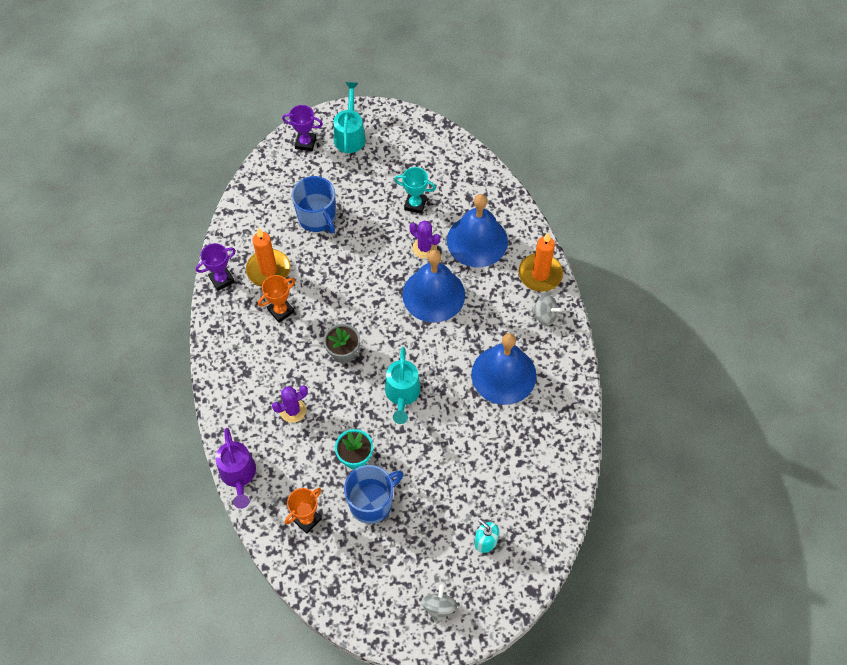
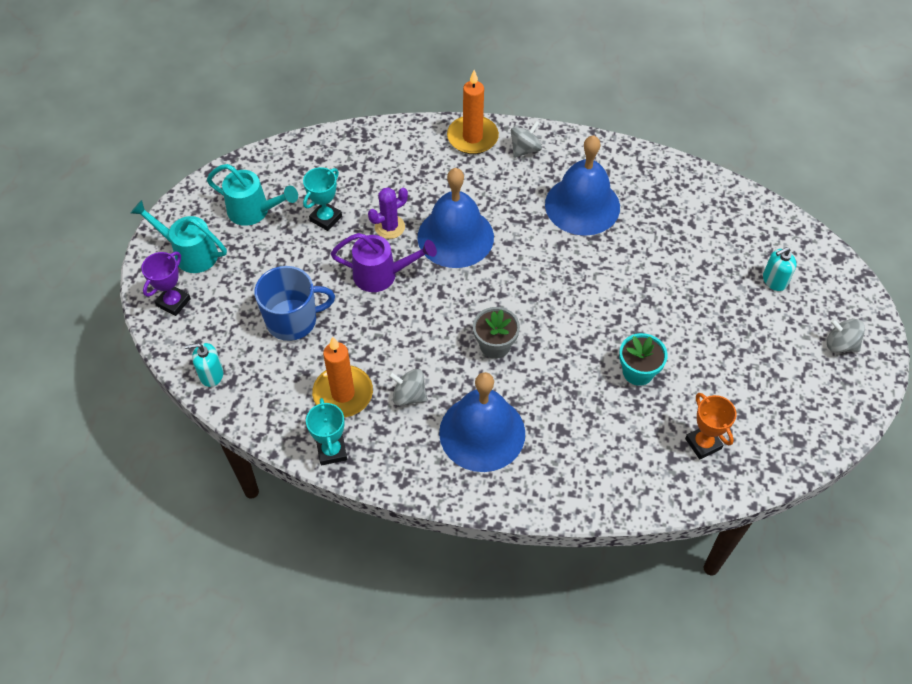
camera: 70 degrees left, 5 degrees down
(221, 279) = (332, 451): purple trophy -> turquoise trophy
(238, 475) = (623, 503): purple watering can -> purple watering can (381, 275)
(256, 188) = (211, 374): none -> turquoise soap dispenser
(281, 311) = (409, 396): orange trophy -> grey spinning top
(293, 410) = (554, 420): purple cactus -> none
(372, 502) = (700, 371): blue mug -> none
(402, 394) = (573, 303): turquoise watering can -> turquoise watering can (254, 211)
(477, 241) = (404, 177): blue bell -> blue bell (482, 432)

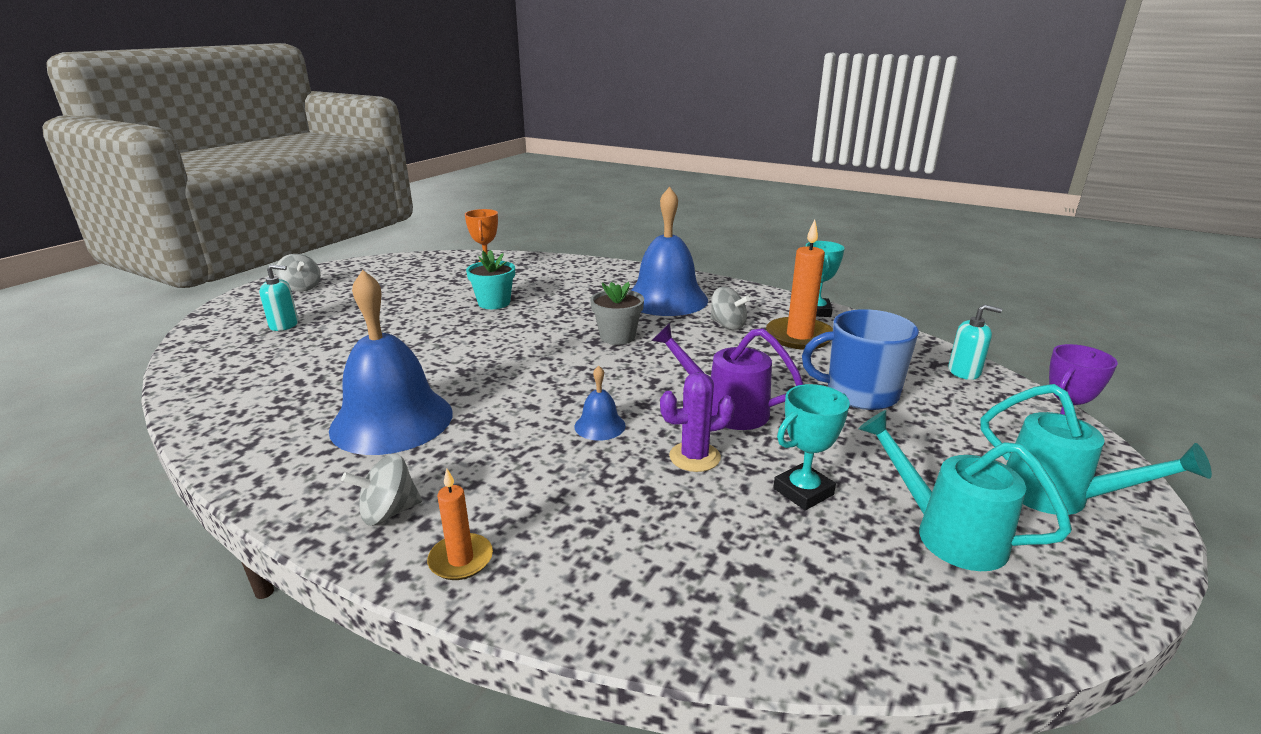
camera: 160 degrees left, 30 degrees down
(455, 237) = (600, 426): blue bell -> blue bell, size x0.43
(472, 137) = (461, 559): orange candle -> orange candle, size x0.56

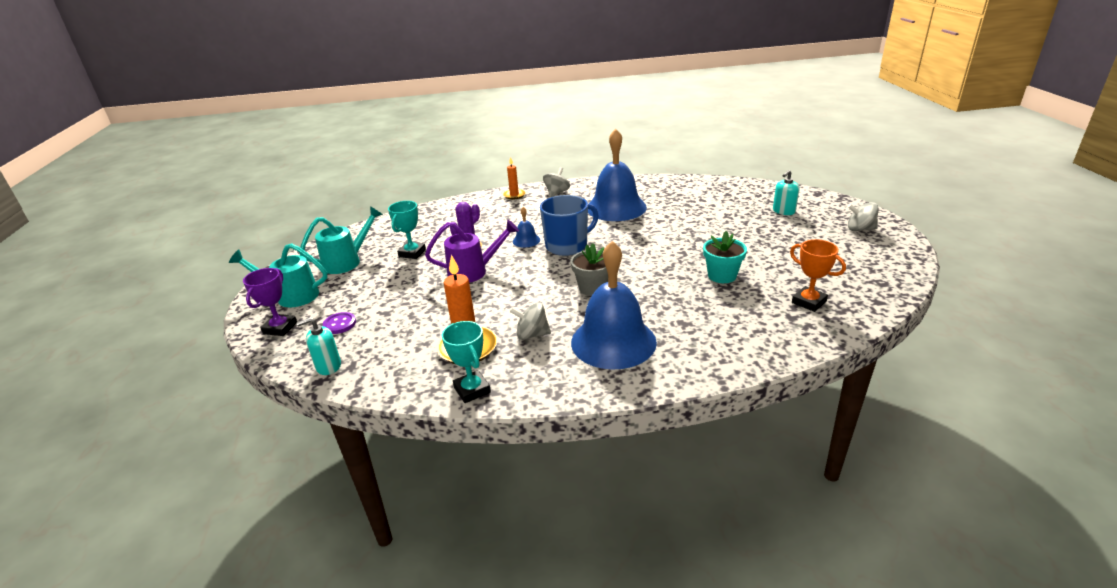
camera: 145 degrees right, 5 degrees up
(860, 393) = (402, 314): blue mug -> blue mug (567, 246)
(948, 533) = (347, 262): turquoise watering can -> turquoise watering can turned 45 degrees counterclockwise
(953, 412) = (340, 324): none -> purple button

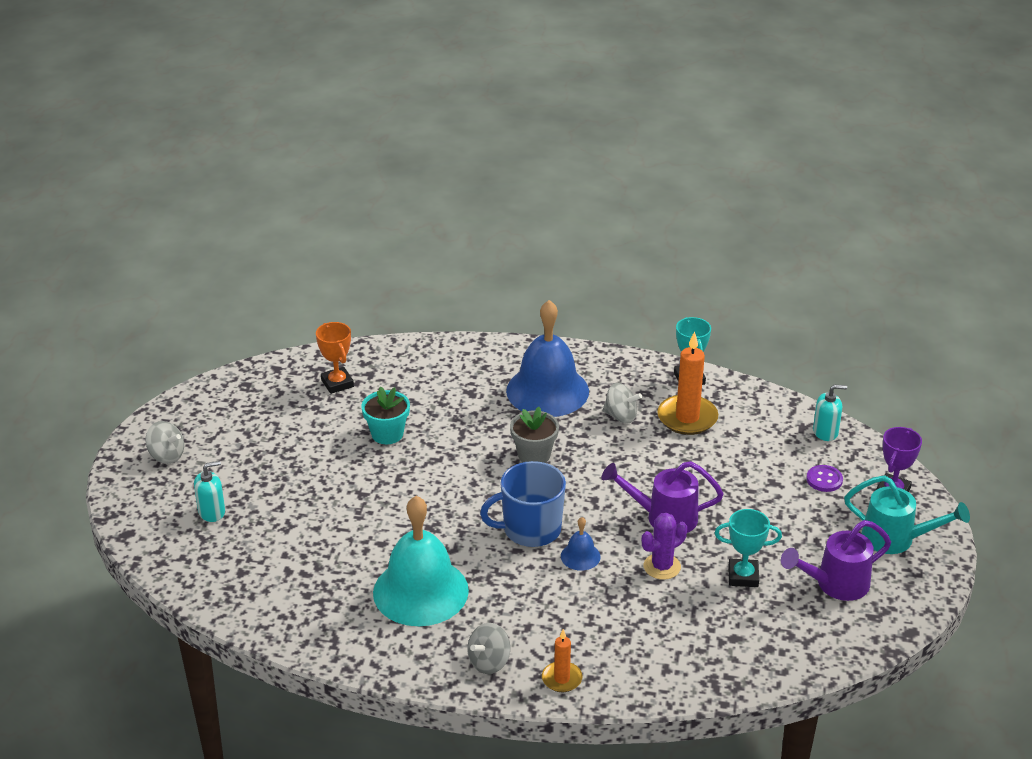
camera: 165 degrees left, 5 degrees up
(347, 262) = (835, 584): turquoise watering can -> purple watering can
(412, 253) = (743, 576): turquoise trophy -> turquoise trophy turned 60 degrees clockwise
(616, 207) = (420, 591): blue bell -> turquoise bell

